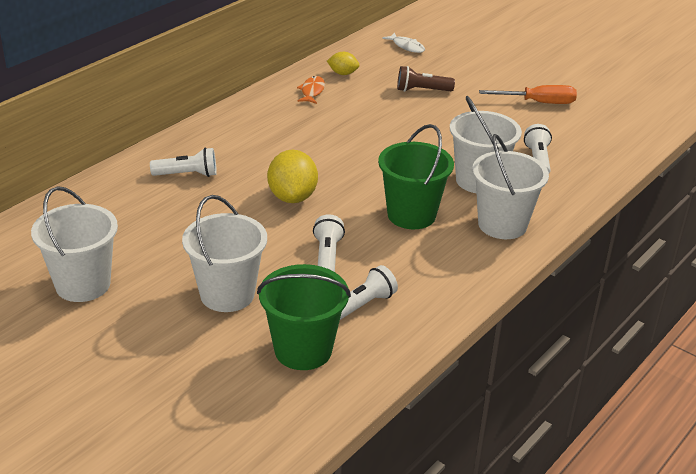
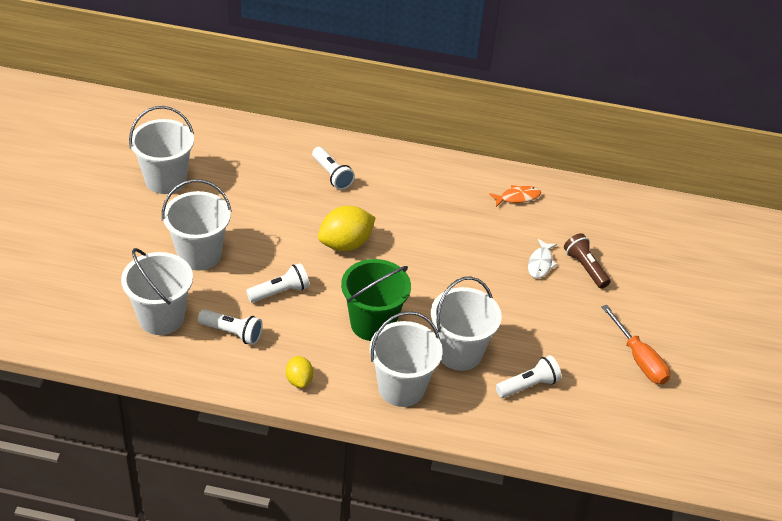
camera: 60 degrees right, 10 degrees up
(303, 350) = (161, 317): green bucket -> white bucket
(343, 73) = (567, 205): yellow lemon -> yellow lemon (299, 380)
(407, 46) = (660, 231): white fish -> white fish (540, 263)

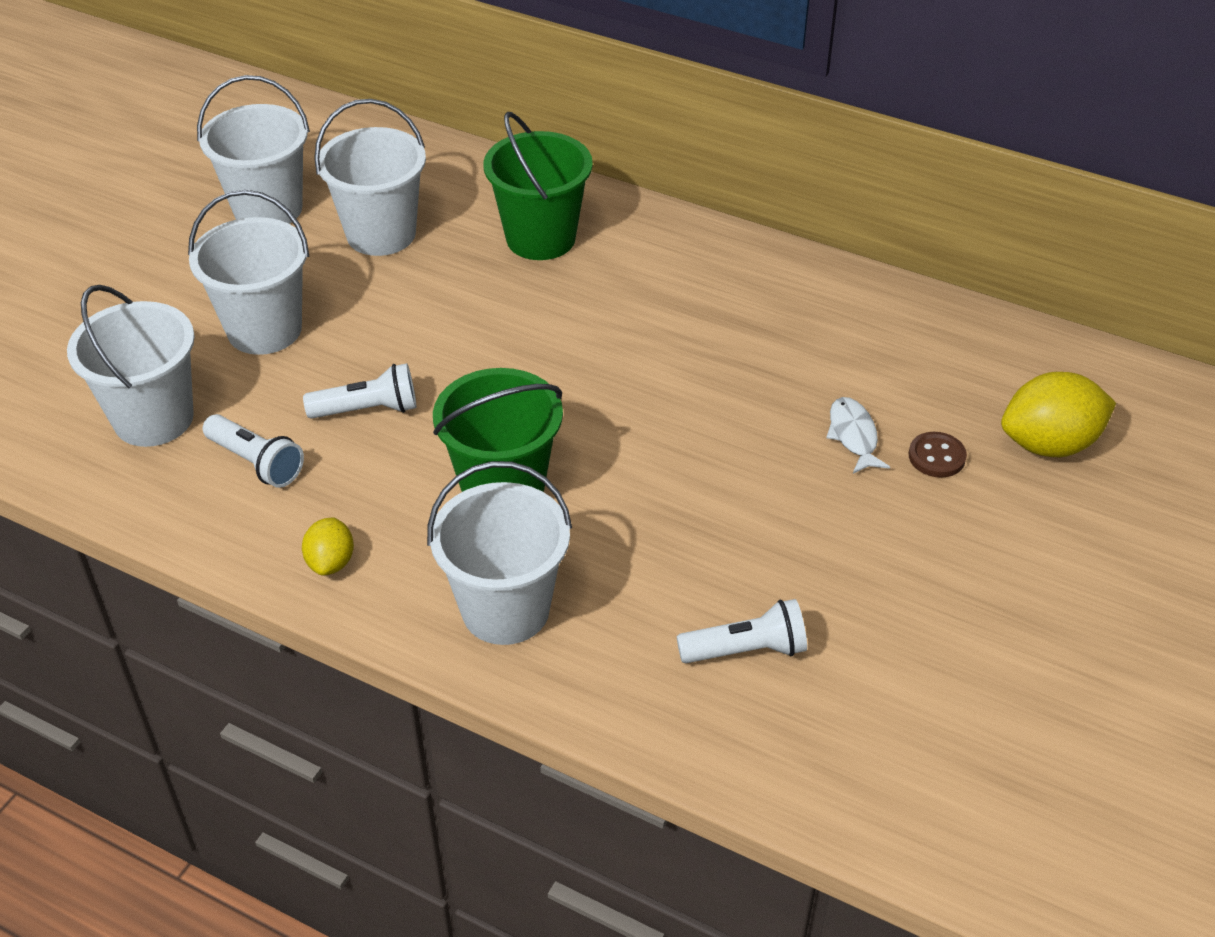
camera: 20 degrees right, 0 degrees up
(332, 175) = (541, 238): white flashlight -> green bucket
(345, 244) = (514, 349): yellow lemon -> yellow lemon (1049, 444)
(459, 352) = (639, 566): white bucket -> white bucket (381, 234)
(517, 197) = (853, 318): orange fish -> none
(540, 263) = (853, 436): white fish -> white fish turned 135 degrees clockwise
(585, 267) = (936, 457): brown flashlight -> brown button
(639, 359) = (985, 641): orange screwdriver -> none

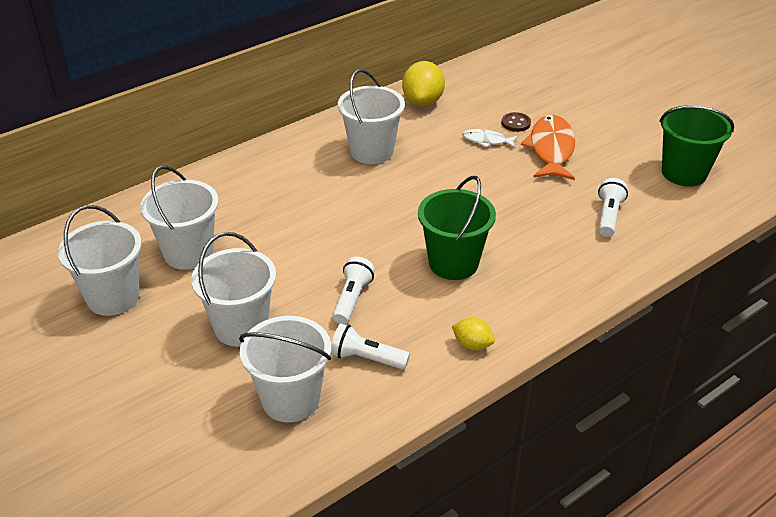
camera: 65 degrees left, 5 degrees down
(256, 462) = (367, 358): white flashlight -> white flashlight turned 135 degrees counterclockwise
(505, 609) = (543, 286): white bucket -> white bucket (371, 151)
(541, 238) = (251, 192): green bucket -> green bucket (684, 173)
(892, 523) = (551, 149): none -> orange fish
(1049, 444) = (526, 92): yellow lemon -> yellow lemon (423, 102)

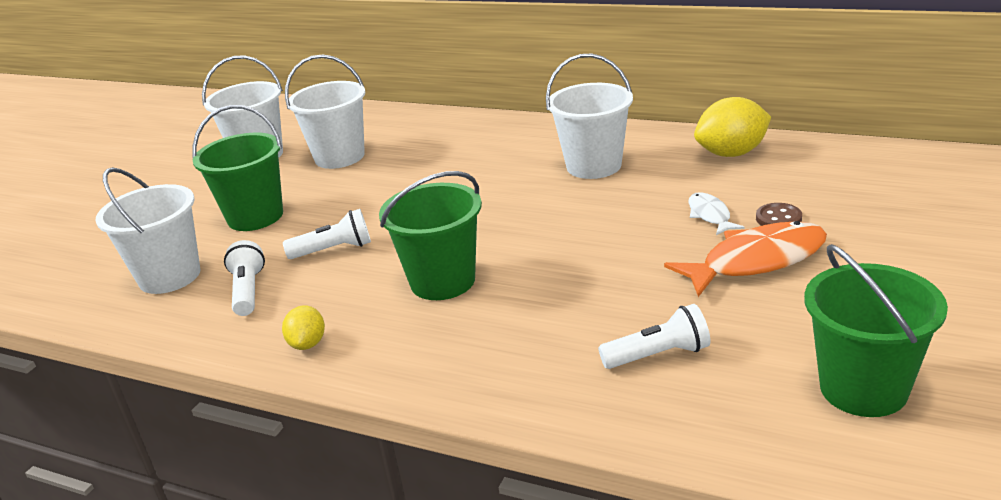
camera: 65 degrees right, 10 degrees down
(241, 327) = (255, 217): white bucket -> green bucket

